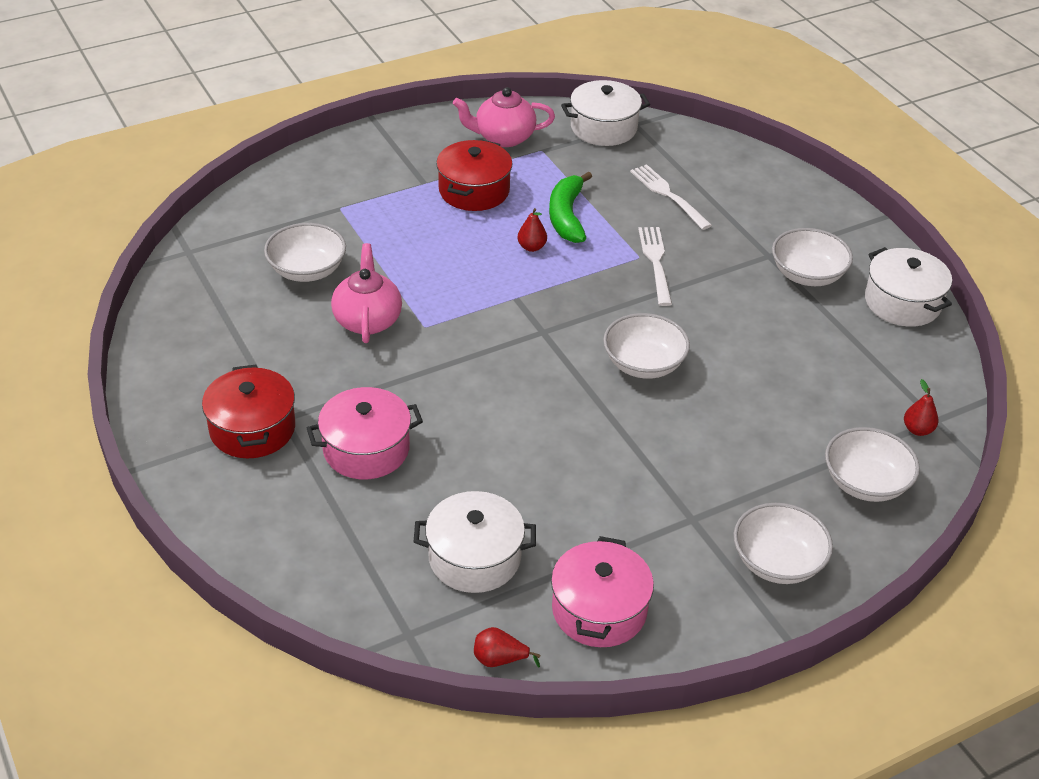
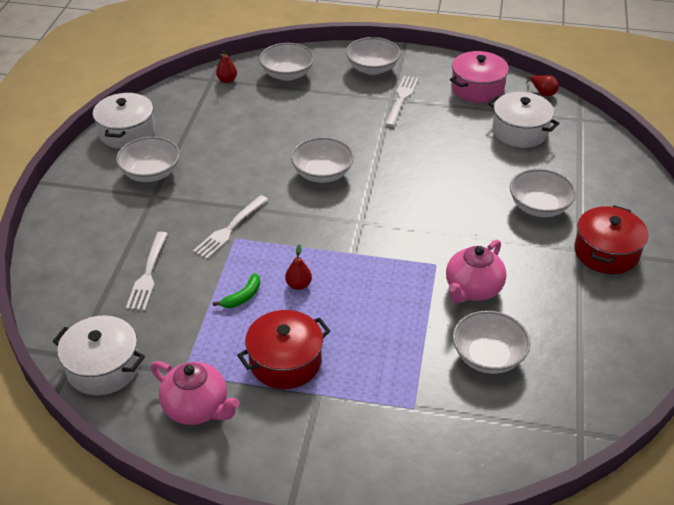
camera: 140 degrees left, 0 degrees up
(366, 449) = (539, 207): pink pot -> white bowl
(567, 216) = (242, 297): green banana -> green banana, size x0.57
(678, 526) = (401, 99): none -> white fork

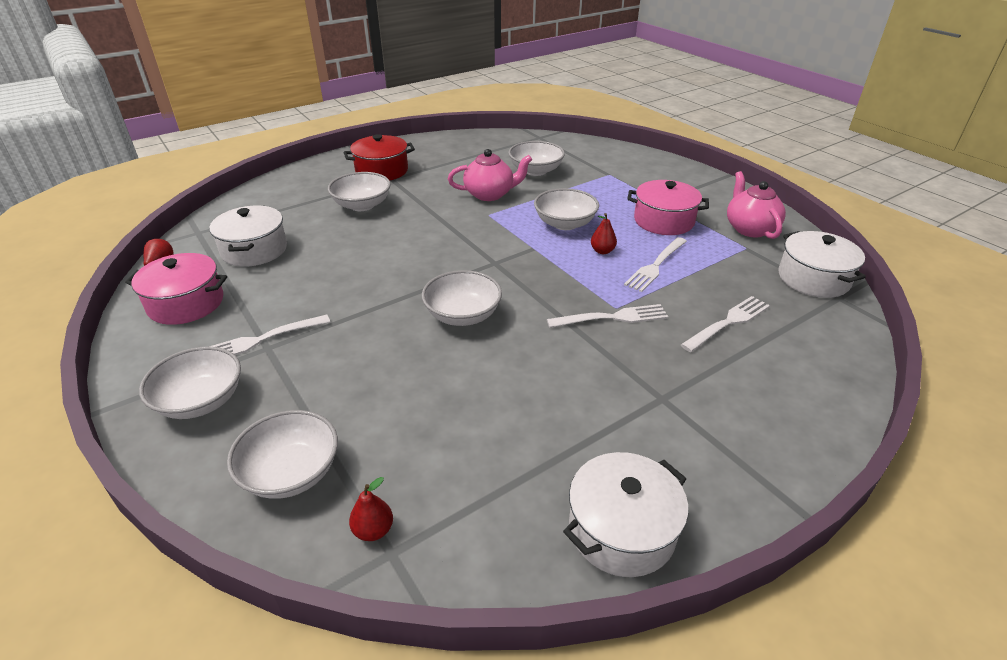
camera: 135 degrees left, 5 degrees down
(151, 173) = (641, 431): white bowl -> white bowl (565, 223)
(242, 297) = (656, 265): green banana -> white fork
(285, 362) = (663, 221): red pot -> pink pot

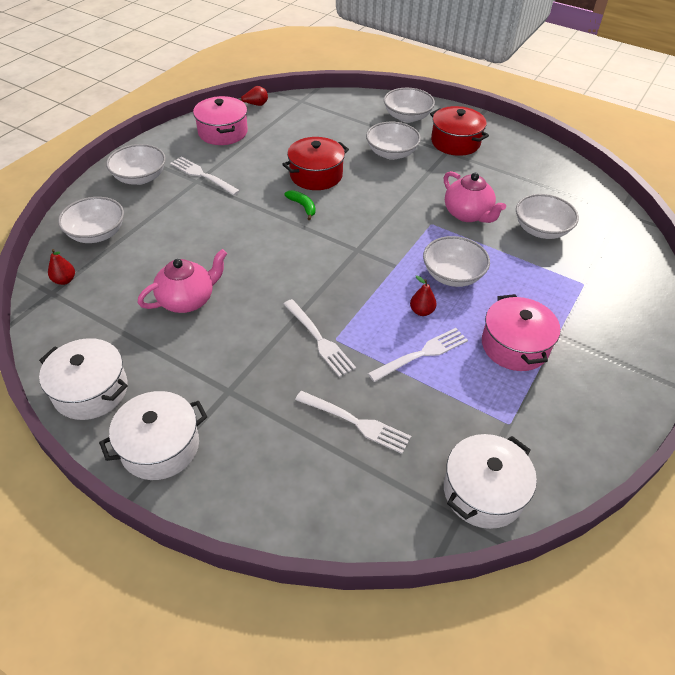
camera: 65 degrees right, 10 degrees up
(254, 250) = (296, 131): white pot -> white pot (160, 446)
(351, 257) = (316, 175): none -> red pot
(397, 278) = (303, 206): none -> green banana
(463, 315) = (276, 254): white bowl -> white bowl (407, 117)
(656, 265) = (421, 354): white fork -> white fork turned 135 degrees clockwise
(750, 228) = (556, 423): pink teapot -> pink teapot (187, 300)

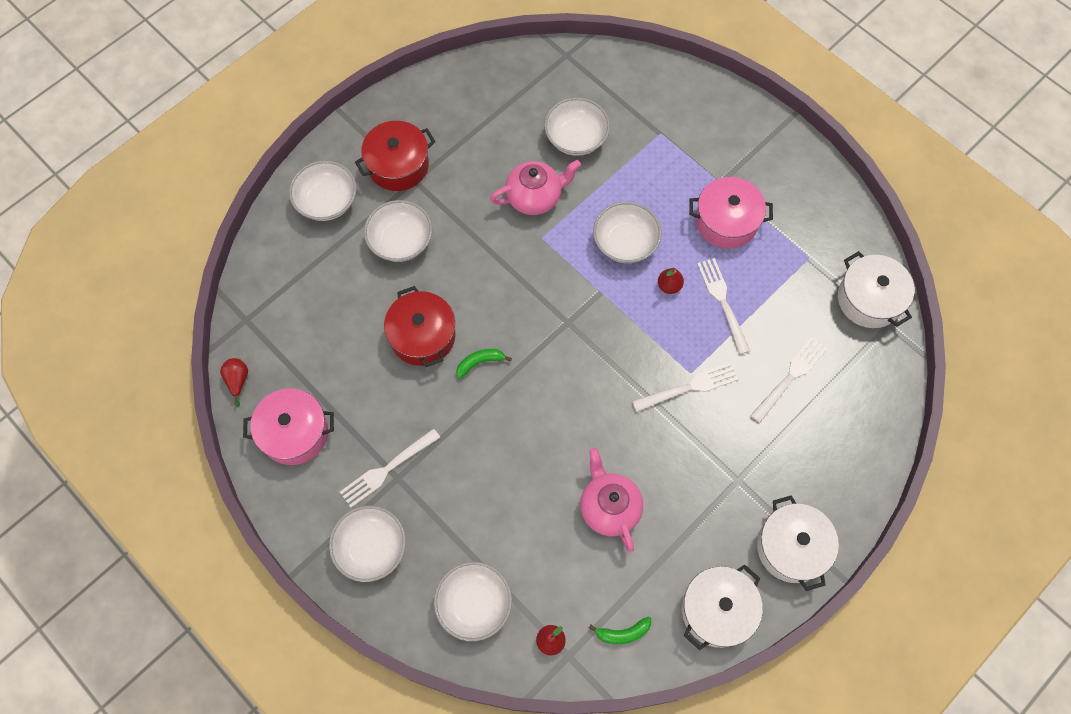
camera: 75 degrees left, 20 degrees up
(70, 324) = (623, 633): none -> green banana

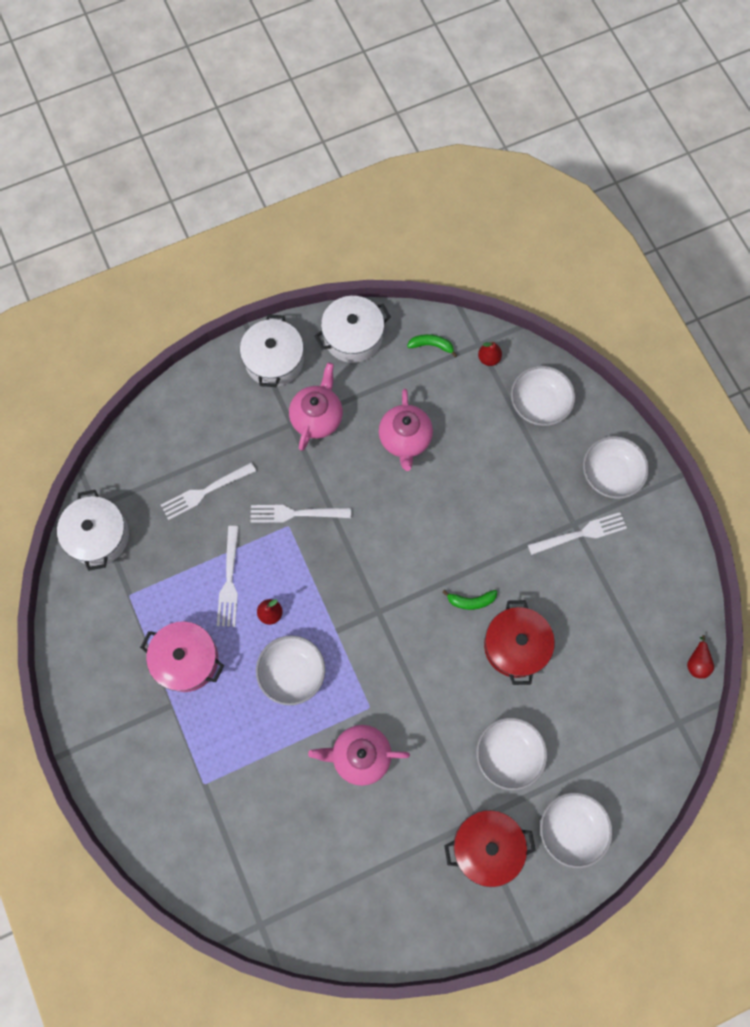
camera: 160 degrees left, 5 degrees up
(294, 432) = (654, 594): pink pot -> none
(576, 138) = (292, 811): white bowl -> none
(714, 498) = (317, 417): none -> pink teapot

